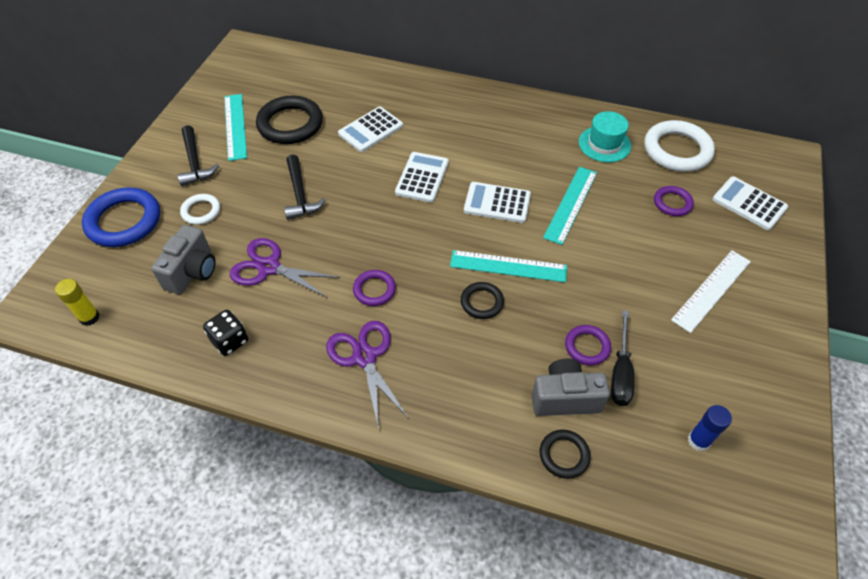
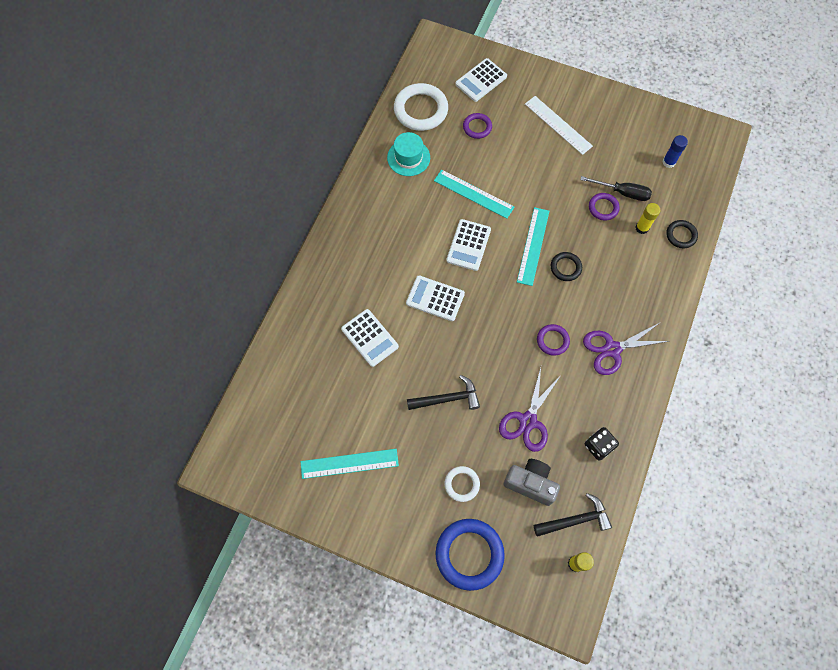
camera: 85 degrees left, 15 degrees up
(195, 163) = (398, 497): black hammer -> black hammer (575, 520)
(290, 124) = (353, 410): black ring -> none
(565, 398) = (642, 228): grey camera -> yellow glue stick

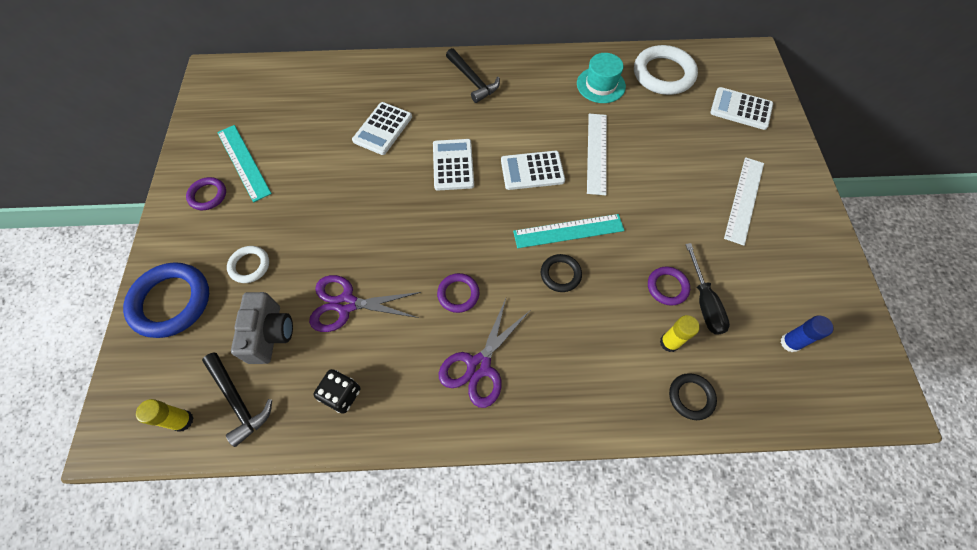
camera: 65 degrees right, 5 degrees down
(447, 398) = (343, 217): black hammer -> black hammer (473, 81)
(473, 194) = (597, 153): turquoise ruler -> white ruler
(477, 127) = (680, 126): purple ring -> purple ring (208, 195)
(612, 349) = (479, 366): purple scissors -> purple scissors turned 105 degrees counterclockwise

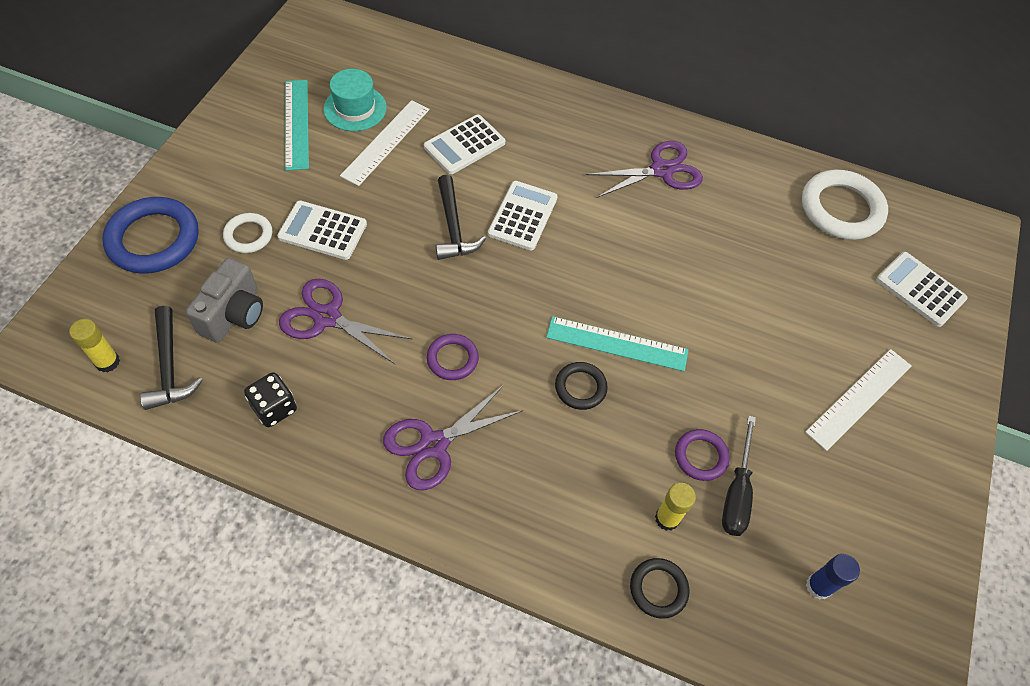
camera: 20 degrees right, 5 degrees down
(208, 195) = (243, 145): purple ring -> none
(473, 81) = (597, 129): black hammer -> black hammer (453, 227)
(532, 93) = (661, 170): none -> purple scissors
(532, 171) = (611, 259): white calculator -> white calculator (323, 231)
(597, 153) = (702, 269): white ruler -> white ruler (386, 142)
(601, 85) = (752, 192): turquoise hat -> turquoise hat (355, 108)

